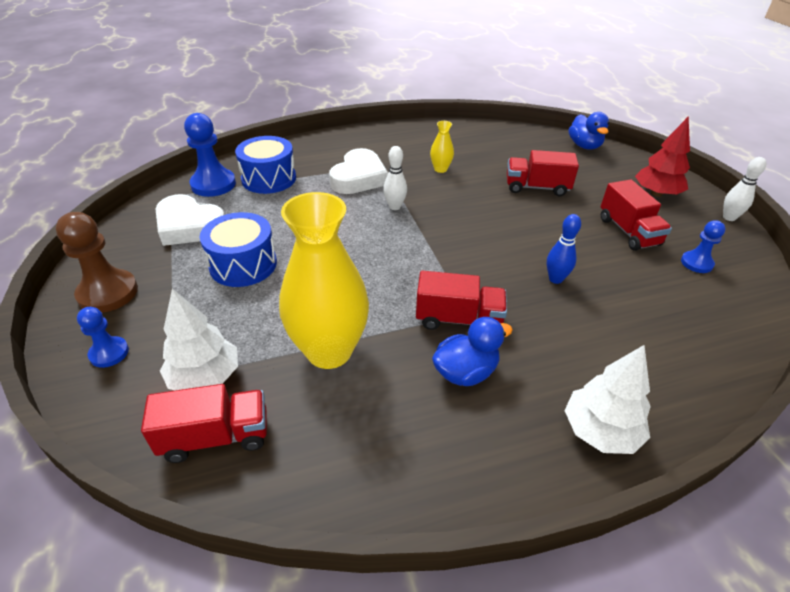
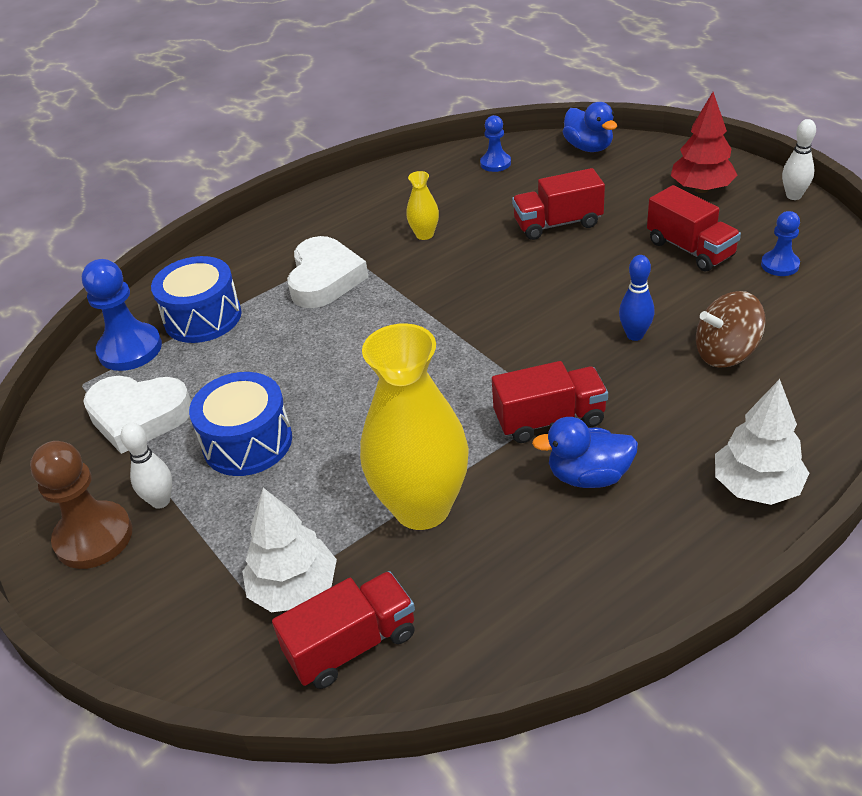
camera: 15 degrees left, 0 degrees up
(109, 353) = (153, 605): blue pawn -> blue pawn (495, 163)
(395, 207) = (395, 304): white bowling pin -> white bowling pin (160, 501)
(465, 372) = (588, 476): blue duck -> blue duck turned 135 degrees counterclockwise
(622, 315) = (726, 353): none -> brown spinning top

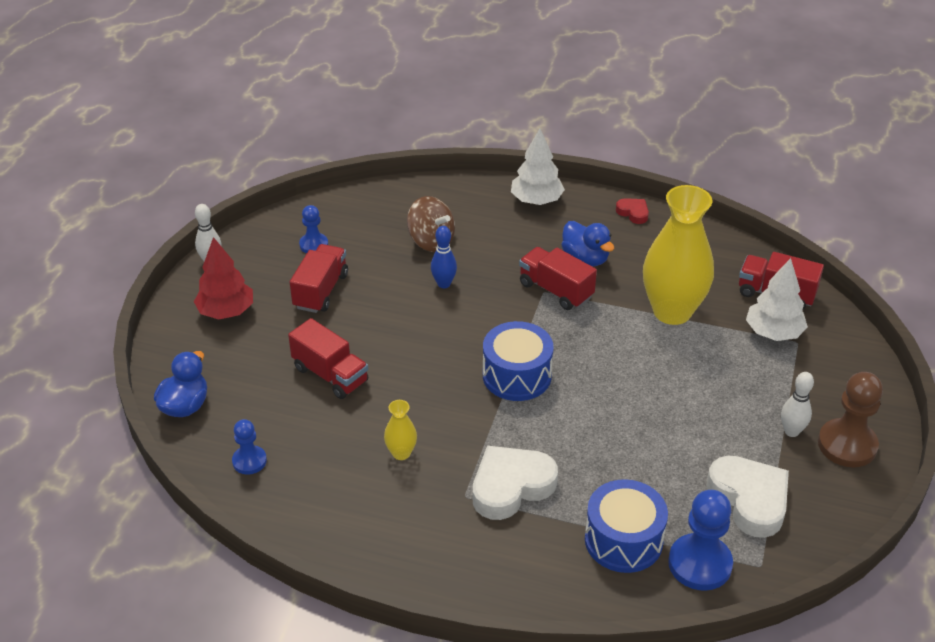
camera: 130 degrees left, 0 degrees up
(247, 442) = (708, 420): blue drum -> blue drum (517, 375)
(655, 585) = (633, 213): none -> red heart

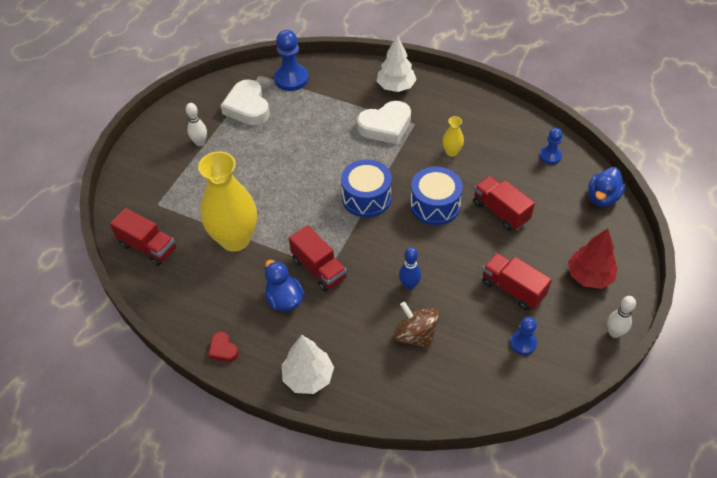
camera: 170 degrees left, 10 degrees up
(321, 291) = (512, 289): red truck -> red truck turned 105 degrees clockwise
(623, 540) = (328, 93): blue drum -> blue drum (435, 205)
(773, 333) = (170, 213): white tree -> white tree (396, 87)
(847, 445) = (171, 131): brown pawn -> none

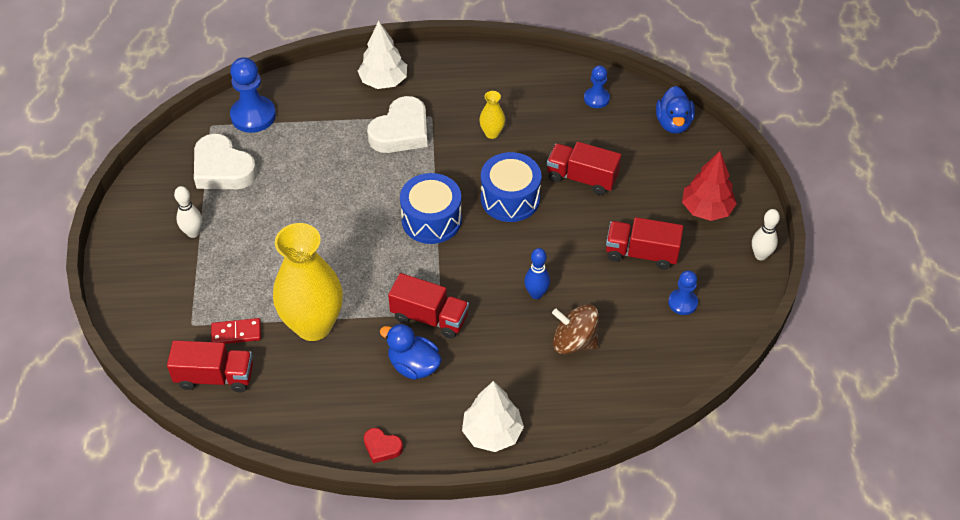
camera: 30 degrees left, 0 degrees up
(181, 222) = (236, 333): none -> red domino

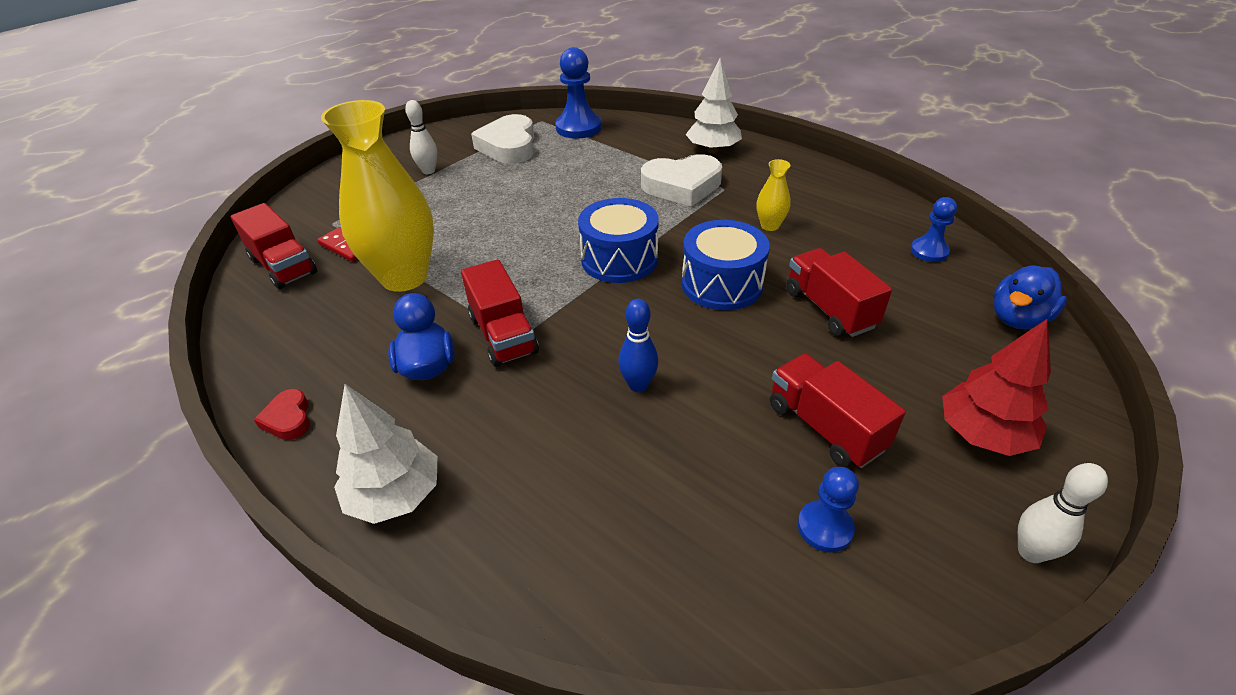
camera: 45 degrees right, 10 degrees down
(574, 342) = (617, 466): brown spinning top -> none

